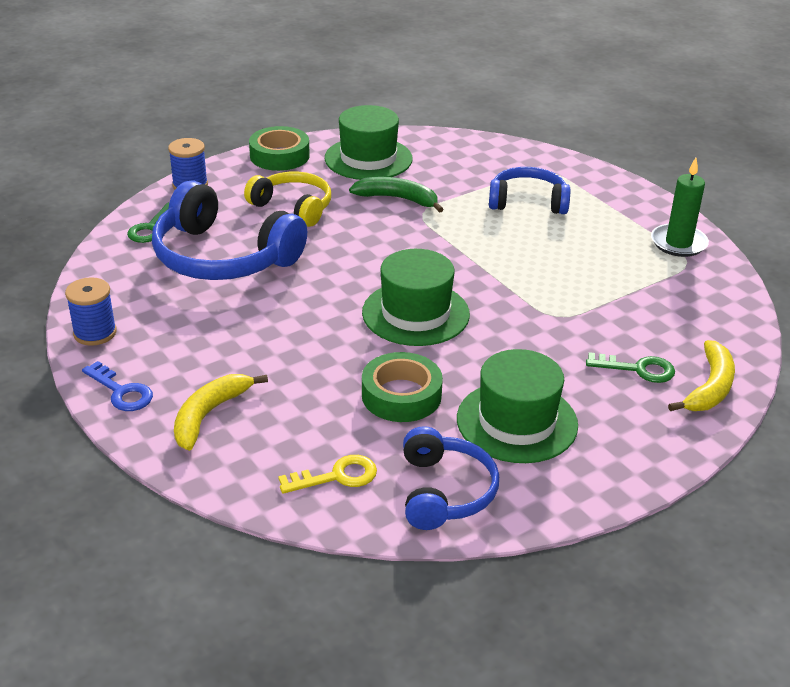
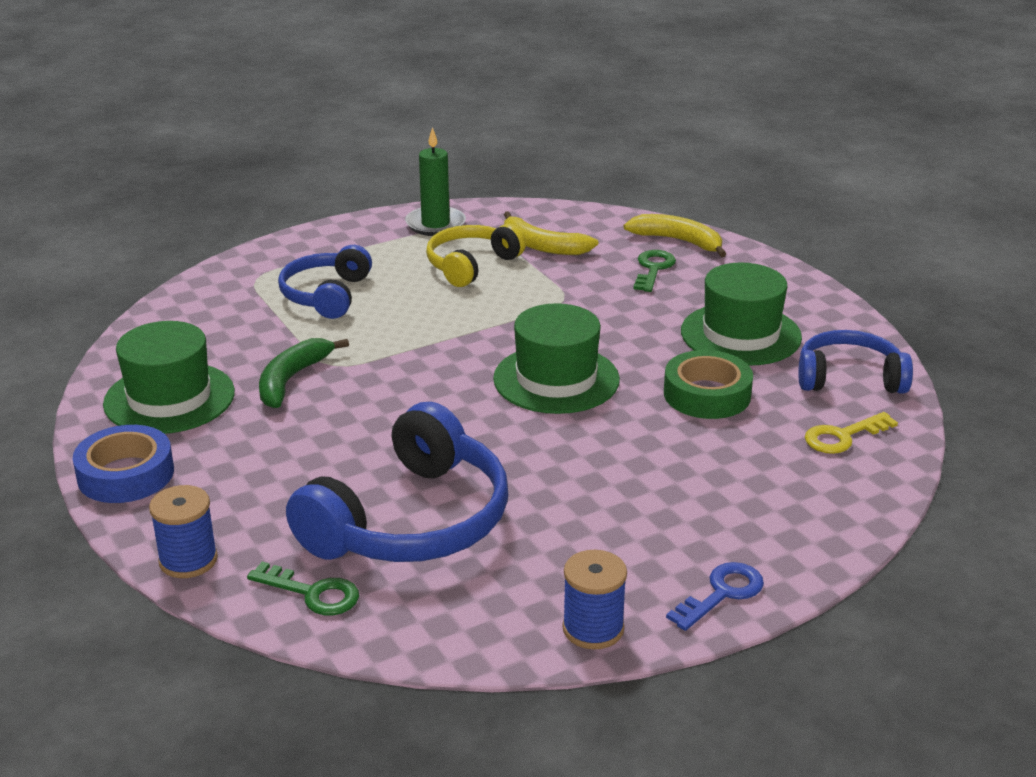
camera: 85 degrees left, 5 degrees down
(209, 415) = (757, 521): yellow banana -> yellow banana (542, 246)
(279, 156) = (126, 474): green tape -> blue tape
(293, 207) = (288, 462): yellow headphones -> yellow headphones (471, 265)
(336, 476) = (843, 436): yellow key -> yellow key turned 105 degrees counterclockwise

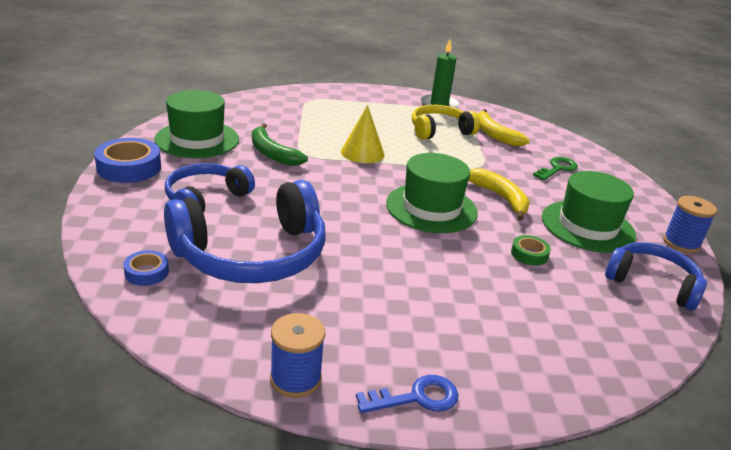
camera: 25 degrees right, 0 degrees up
(188, 560) = (104, 224): blue spool -> blue spool (681, 243)
(292, 380) = (272, 153): green banana -> green banana turned 90 degrees counterclockwise
(312, 593) = (146, 272): green key -> blue tape
(326, 295) = (339, 119): blue headphones -> blue headphones (205, 199)
(406, 335) = (362, 153): none -> yellow cone
(678, 241) = (589, 159): yellow banana -> yellow banana (500, 198)
(707, 394) = (529, 254): green tape -> green tape, size x0.55
(843, 436) = (614, 322): yellow key -> none

